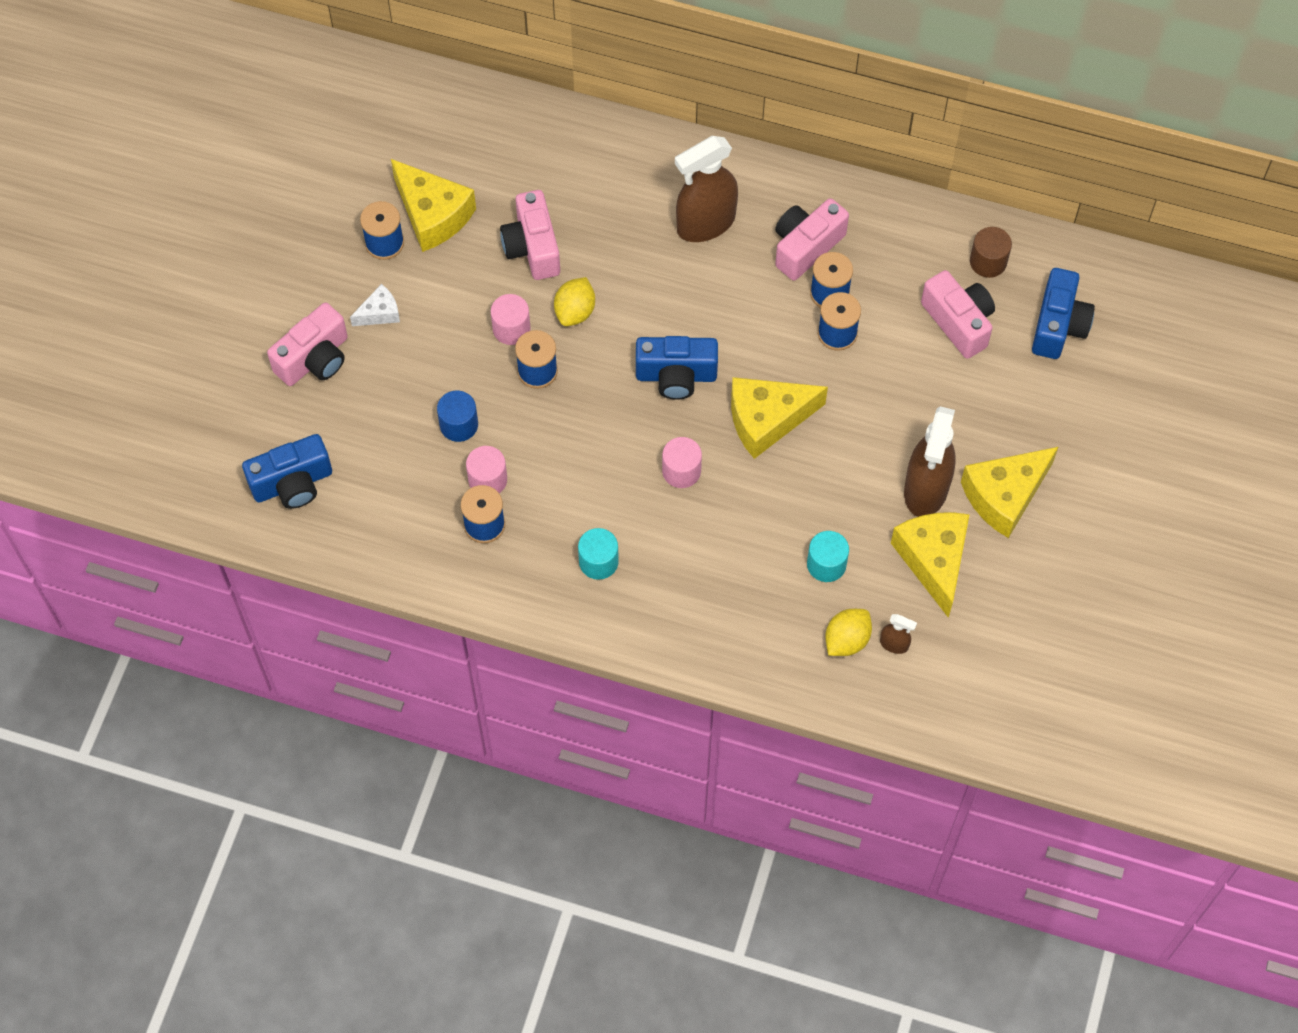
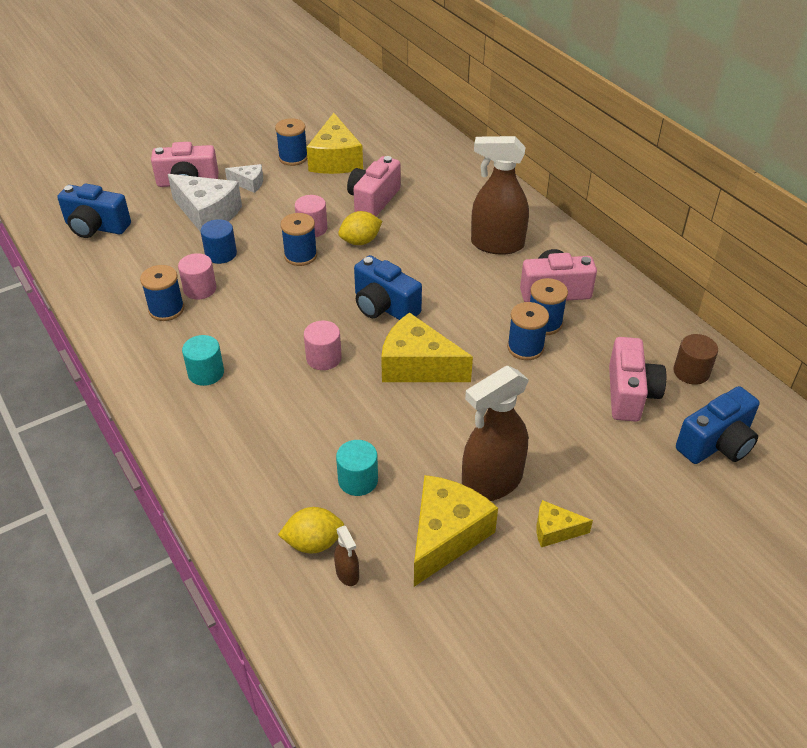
camera: 40 degrees right, 20 degrees down
(385, 384) = (207, 214): none -> white cheese
(1004, 496) = (555, 530): yellow cheese -> yellow cheese, size x0.52

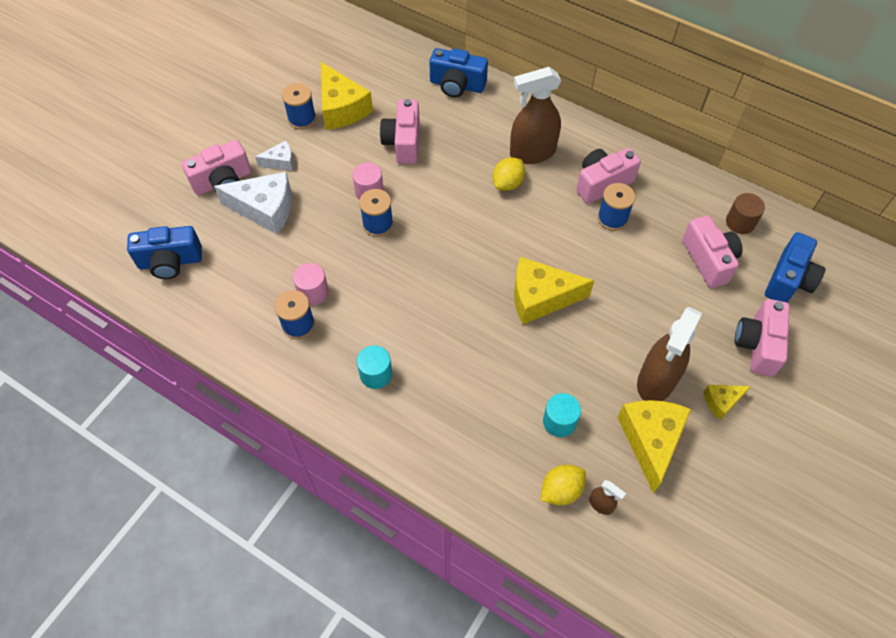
camera: 25 degrees left, 15 degrees up
(221, 254) = (307, 248): blue cylinder -> none
(324, 358) = (463, 320): pink cylinder -> none
(360, 241) = (419, 190): yellow lemon -> yellow lemon (508, 183)
(384, 307) = (480, 250): blue camera -> blue camera (457, 85)
(525, 348) = (611, 247): blue spool -> none
(636, 492) = (757, 345): none -> pink camera

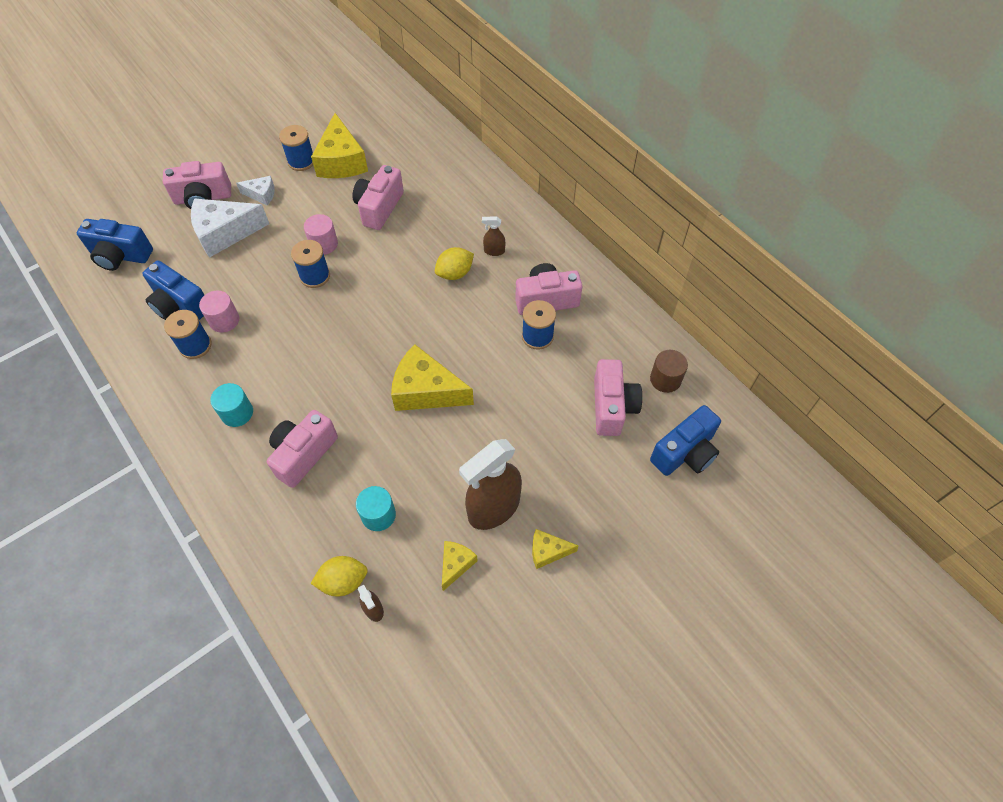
camera: 20 degrees right, 0 degrees up
(265, 209) = (225, 233): white cheese -> white cheese turned 135 degrees clockwise
(457, 85) = (458, 168): blue camera -> blue camera (180, 305)
(532, 153) = (494, 251): brown spray bottle -> brown spray bottle, size x0.43
(650, 440) = (456, 564): yellow cheese -> yellow cheese, size x0.52
(757, 345) = (616, 507): pink camera -> pink camera (303, 454)

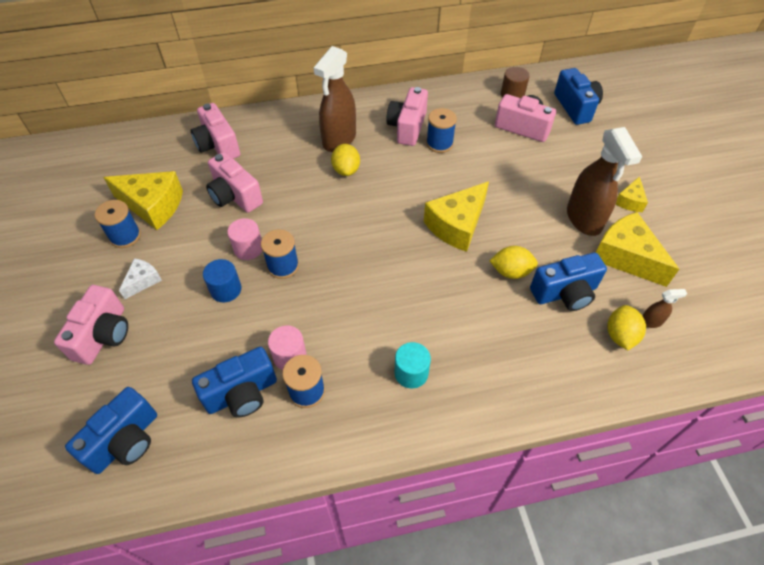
camera: 65 degrees left, 5 degrees down
(225, 233) = (171, 327): white cheese -> none
(274, 249) = (226, 289): none -> blue cylinder
(303, 454) = (482, 330): pink camera -> pink camera (218, 145)
(378, 515) = (565, 293): turquoise cylinder -> blue camera
(385, 457) = (511, 271): none -> yellow lemon
(456, 564) = (625, 257): yellow cheese -> yellow cheese, size x1.93
(494, 251) = (339, 140): brown spray bottle -> brown spray bottle, size x2.31

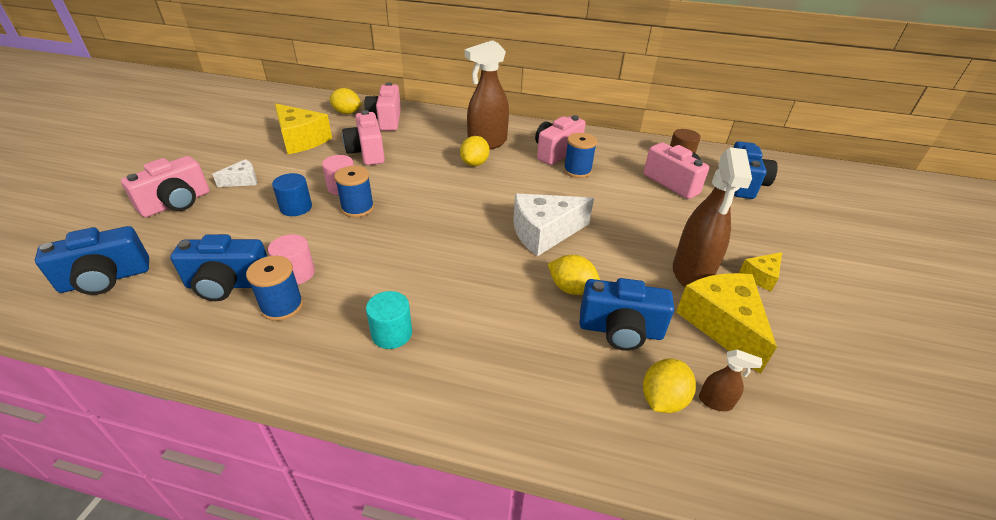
camera: 25 degrees right, 15 degrees down
(125, 236) = (262, 151): blue spool -> none
(168, 150) = (347, 113): none -> yellow lemon
(457, 225) = (544, 233): yellow cheese -> white cheese

